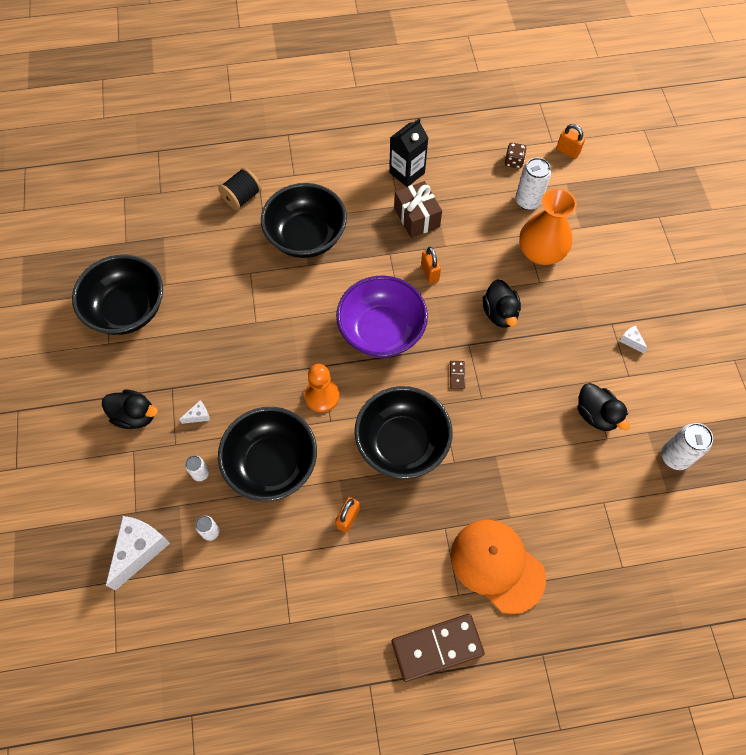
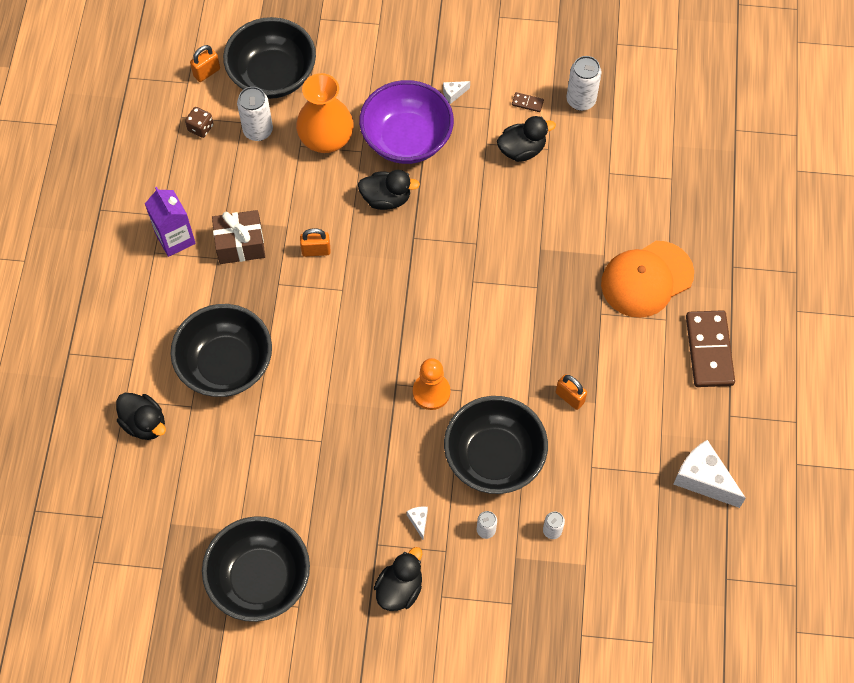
camera: 75 degrees left, 0 degrees up
(140, 550) = (554, 604): white cheese -> white cheese (703, 479)
(242, 197) = (144, 423): black spool -> black duck
(381, 331) = (372, 316): purple bowl -> purple bowl (406, 139)
(402, 443) = (504, 329): black bowl -> black bowl (272, 75)
(407, 173) = (175, 238): black carton -> purple carton
(457, 375) = (444, 258): brown domino -> brown domino (527, 103)

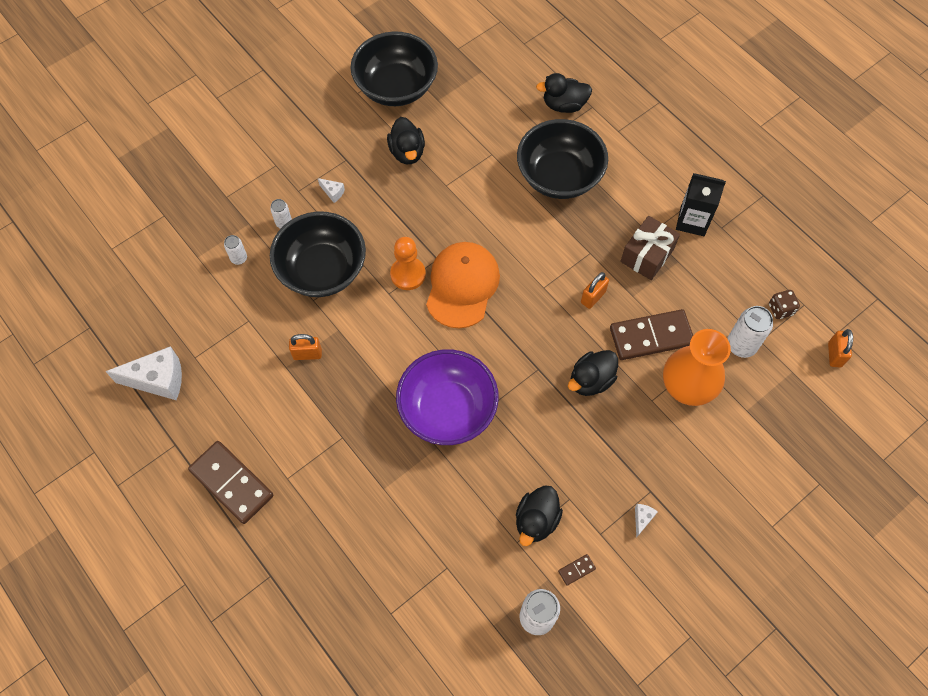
camera: 135 degrees right, 0 degrees up
(175, 238) = (692, 221): purple carton -> black carton
(272, 75) = (788, 398): black bowl -> none
(310, 189) = (651, 336): none -> brown domino
(399, 588) = (306, 148): black duck -> black duck (407, 152)
(406, 139) = (631, 443): purple bowl -> purple bowl (447, 410)
(646, 279) = (331, 498): orange cap -> orange cap (462, 286)

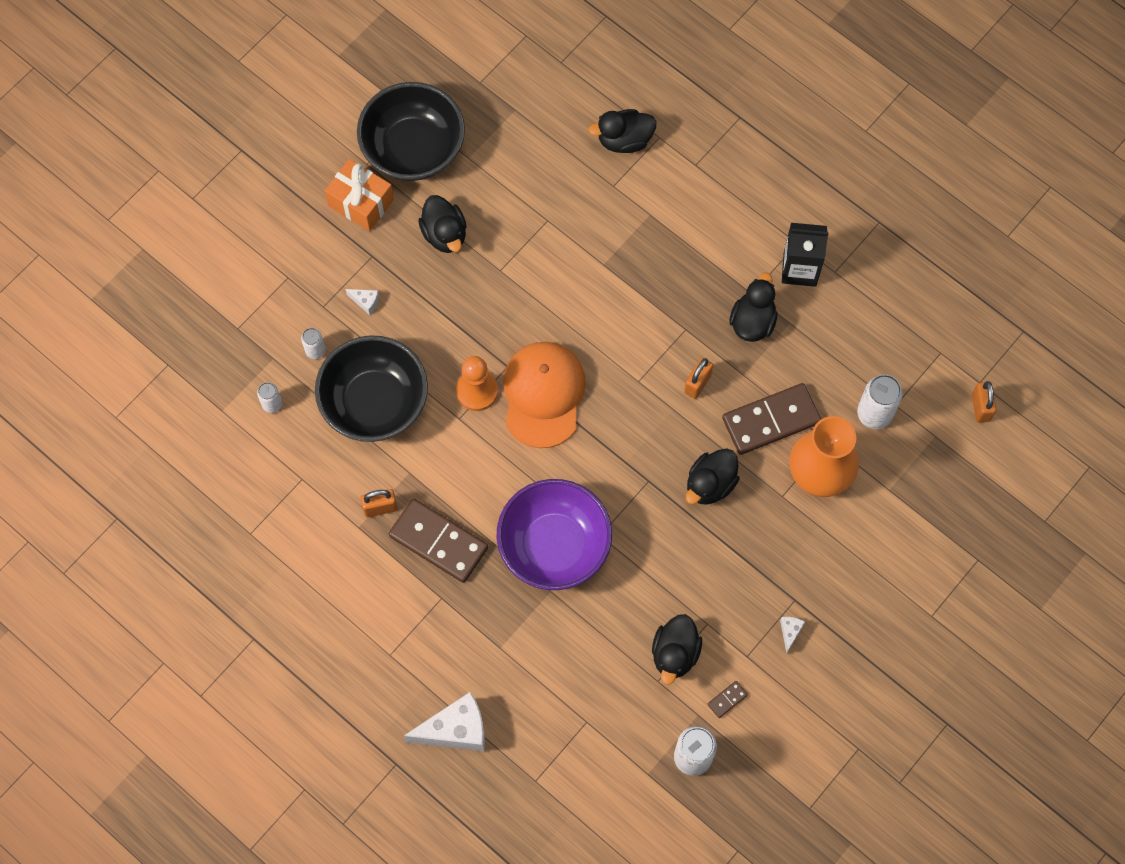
camera: 10 degrees left, 5 degrees up
(158, 380) = (215, 567): white cheese -> white cheese (456, 730)
(232, 483) = (329, 670): brown domino -> brown domino (438, 541)
(346, 120) = (361, 203): none -> orange gift
(559, 176) = (634, 236): black bowl -> none
(647, 255) = (752, 321): brown gift -> black duck
(780, 309) = (914, 363): brown dice -> none

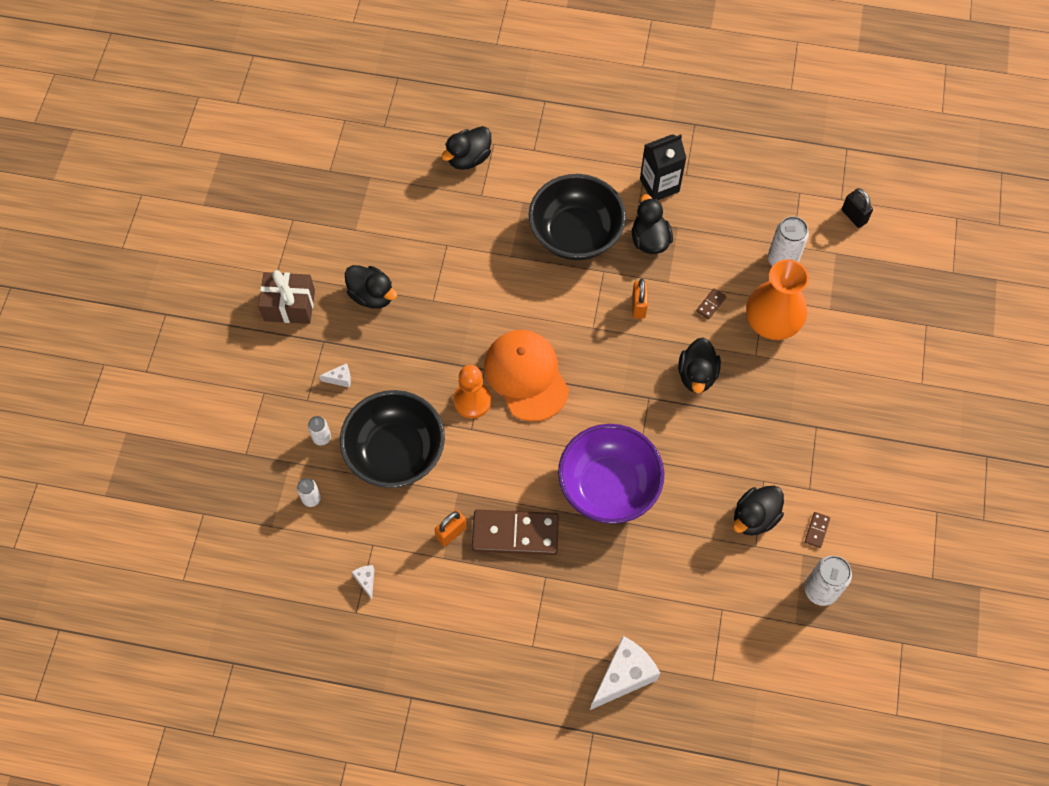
camera: 30 degrees left, 5 degrees down
(361, 203) = (289, 305): orange gift -> brown gift
(413, 149) = (307, 244): black bowl -> black bowl (575, 234)
(675, 654) = (754, 517): black duck -> black duck turned 60 degrees clockwise
(771, 421) = (711, 304): brown domino -> brown domino, size x0.40
(790, 632) = (829, 453): white cheese -> white cheese (366, 581)
(980, 407) = (853, 216): orange padlock -> black padlock

